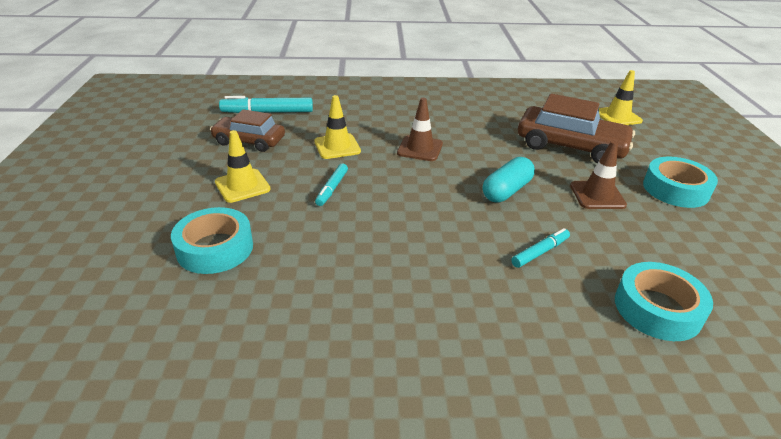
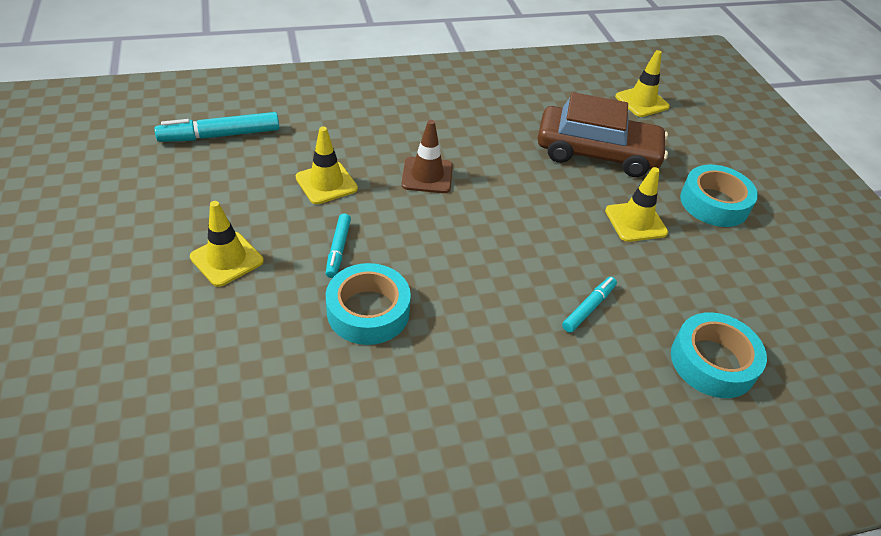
camera: 15 degrees left, 10 degrees up
(215, 248) = (224, 356): turquoise tape -> turquoise tape (368, 311)
(249, 141) = (212, 186): brown car -> none
(506, 191) = (538, 227): turquoise capsule -> none
(597, 195) = (635, 222): brown traffic cone -> yellow traffic cone

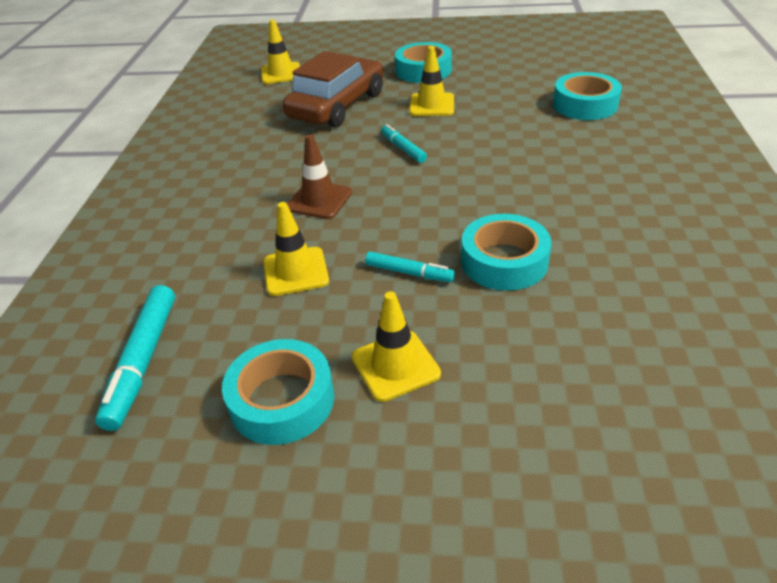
camera: 65 degrees left, 5 degrees down
(189, 207) = (282, 400): none -> turquoise tape
(588, 308) = (523, 143): turquoise marker -> turquoise marker (403, 148)

